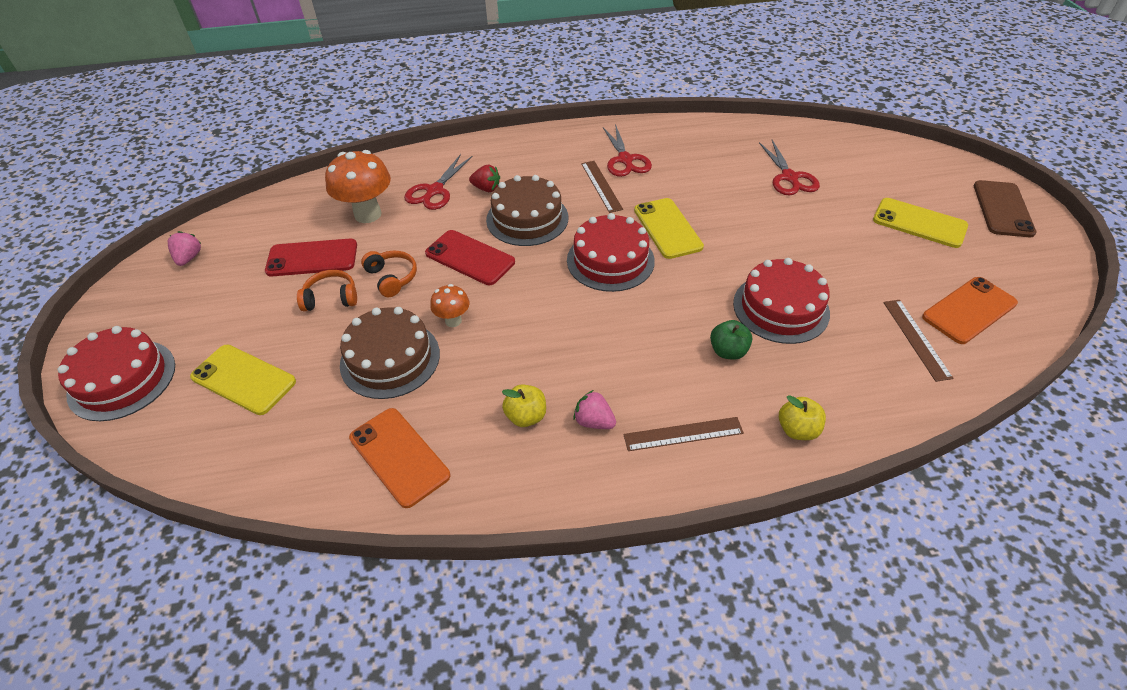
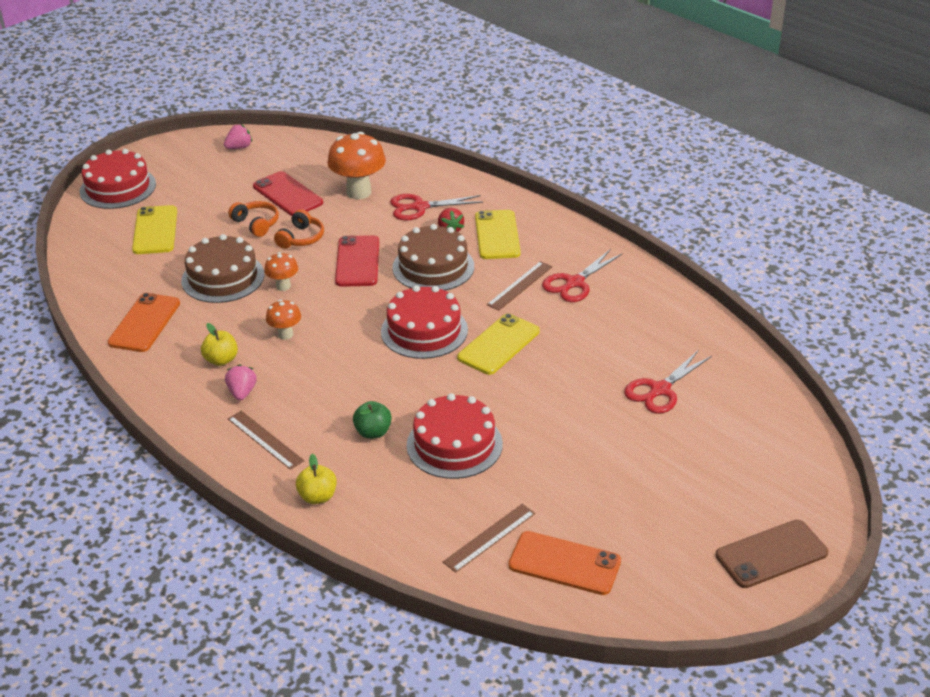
camera: 55 degrees right, 10 degrees down
(530, 350) = (285, 334): none -> orange mushroom
(919, 223) = (676, 498): yellow phone -> yellow phone (497, 235)

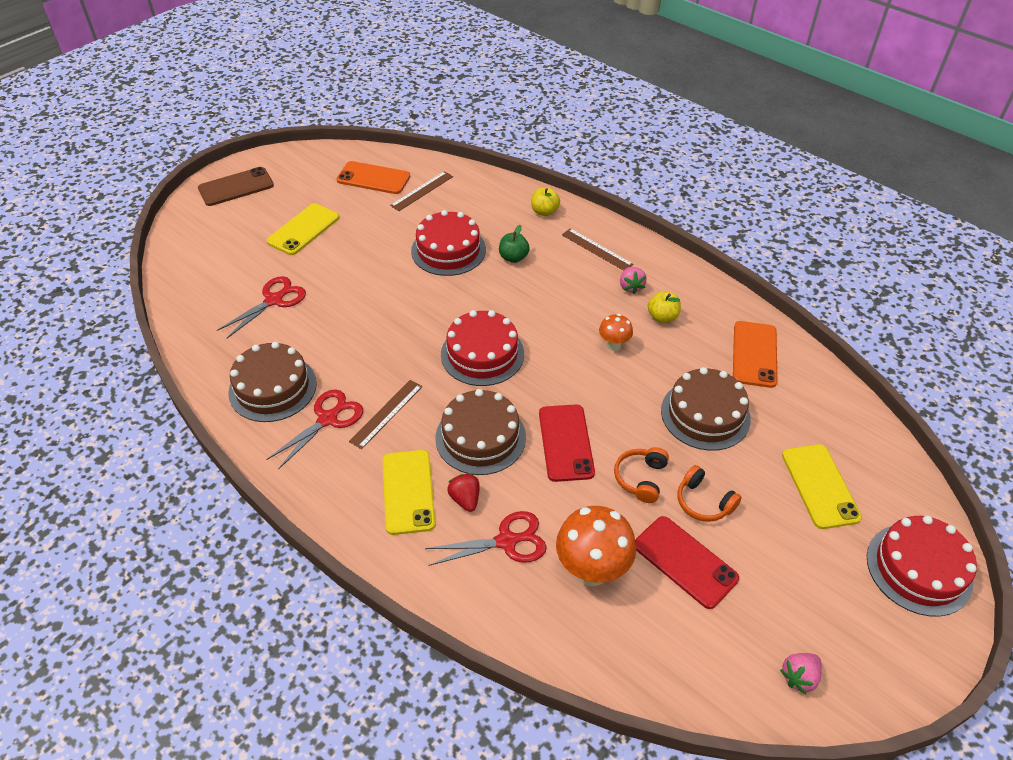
camera: 175 degrees right, 10 degrees up
(283, 286) = (636, 404): orange mushroom -> none
(498, 344) = (411, 341): yellow phone -> yellow phone (303, 229)
(634, 308) = (272, 388): none -> brown cake

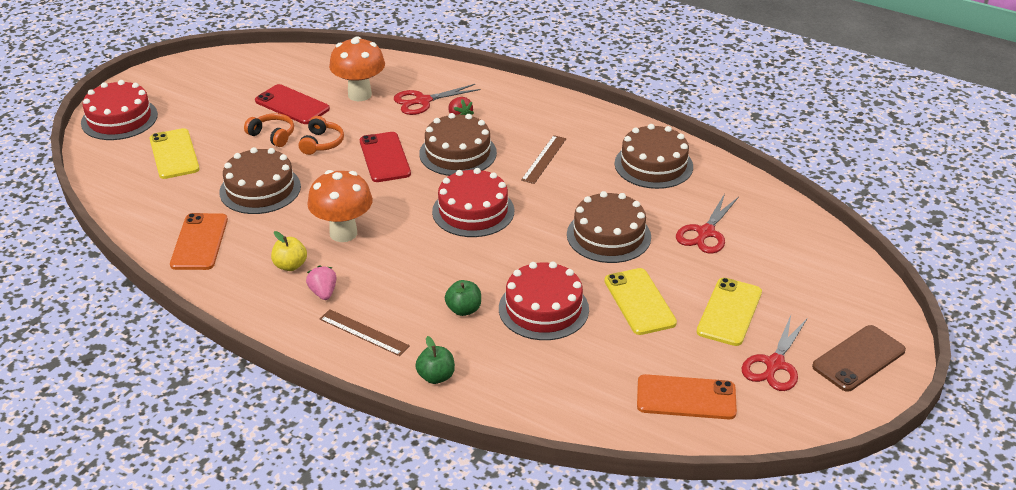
camera: 170 degrees right, 10 degrees down
(327, 419) = (592, 150): red scissors -> red scissors (774, 364)
(363, 309) = (608, 235): none -> brown cake
(408, 491) = (504, 117): yellow phone -> yellow phone (639, 302)
(422, 191) = (610, 386): brown ruler -> none
(544, 211) = (436, 376): yellow apple -> green apple
(613, 345) = (343, 233): orange mushroom -> orange mushroom, size x1.87
(799, 677) = (226, 67): pink strawberry -> none

